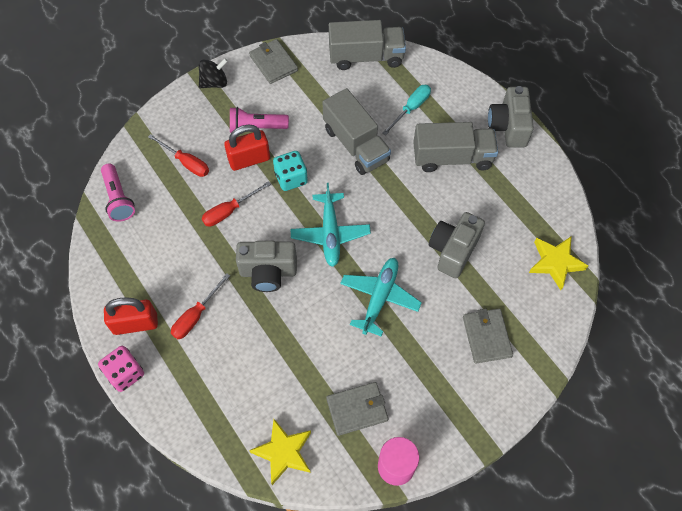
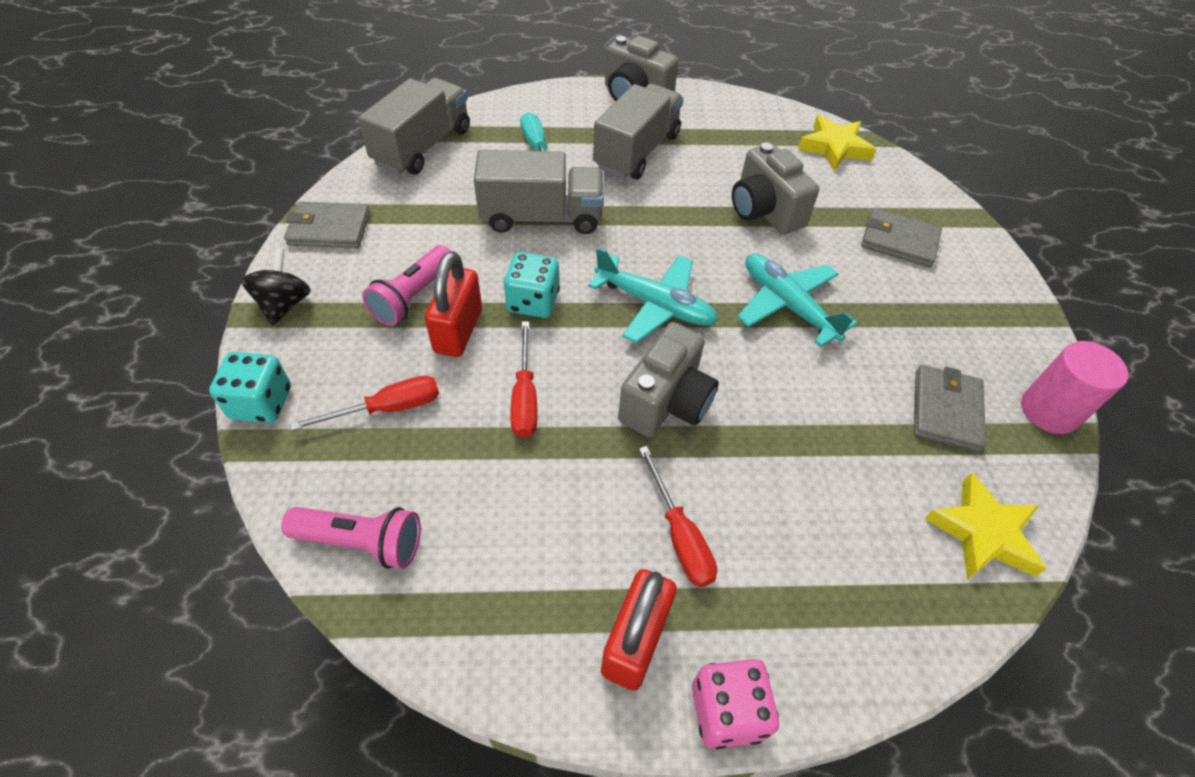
camera: 60 degrees left, 10 degrees down
(157, 116) = (261, 403): none -> turquoise dice

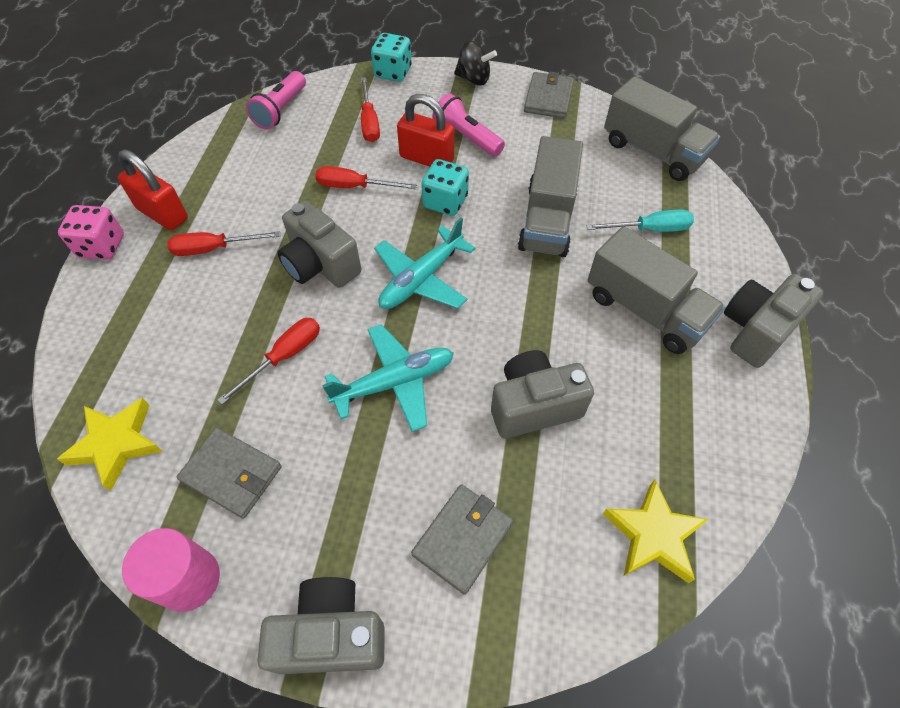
camera: 105 degrees right, 5 degrees up
(803, 403) = (284, 357): none -> red screwdriver
(1016, 304) = (331, 634): none -> grey camera

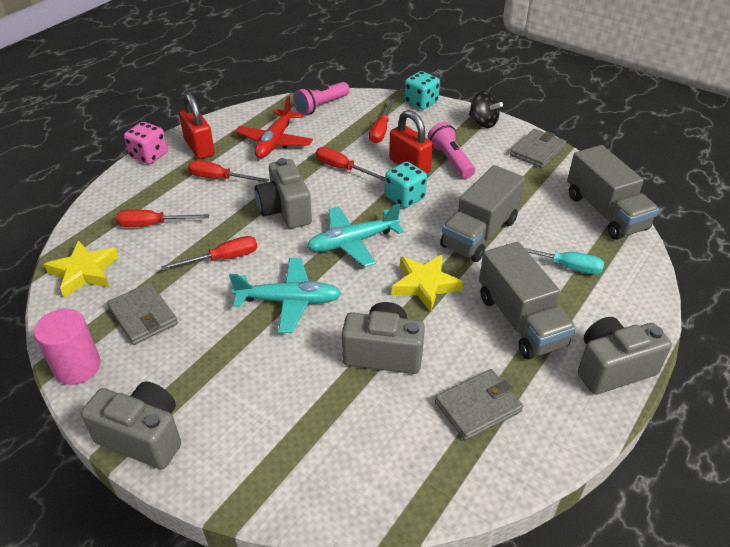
camera: 25 degrees right, 15 degrees down
(167, 342) = (153, 224): none -> red screwdriver
(253, 176) = (275, 142): none -> red plane
(462, 538) = (272, 417): grey wallet -> grey wallet (478, 406)
(653, 535) = (420, 475): yellow star -> yellow star (425, 285)

